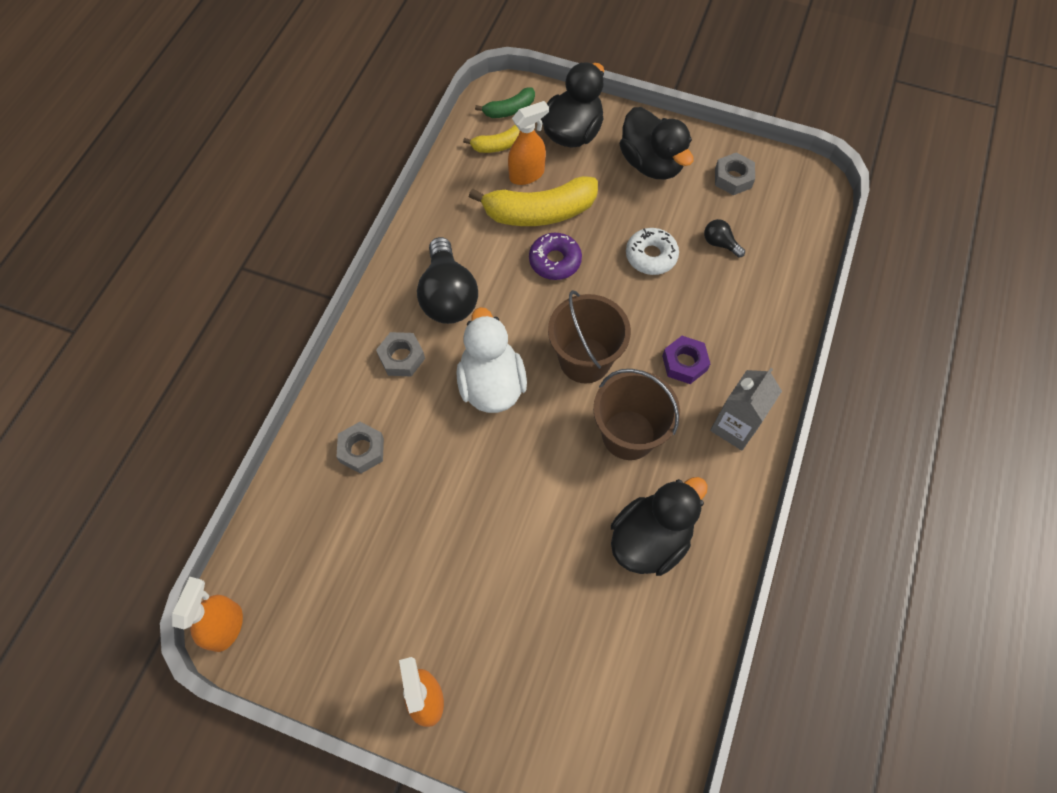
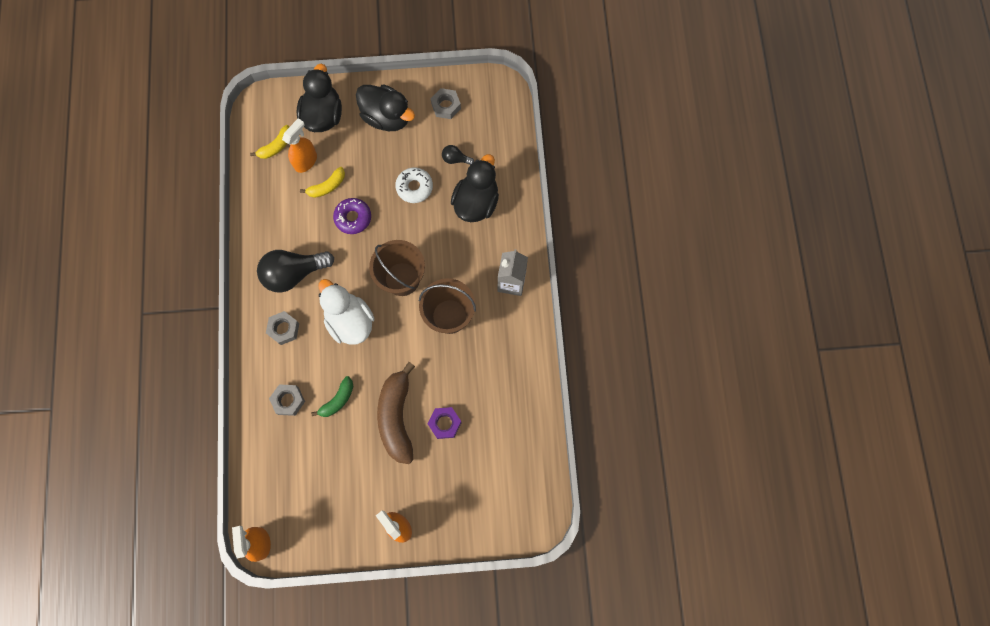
camera: 25 degrees left, 10 degrees up
(448, 296) = (294, 274): black light bulb -> black light bulb turned 105 degrees clockwise
(496, 538) = (397, 417): none -> brown banana
(509, 110) = (271, 115): green banana -> green banana (337, 400)
(539, 212) = (327, 186): yellow banana -> yellow banana, size x0.52
(650, 539) = (488, 375): black duck -> black duck (476, 202)
(684, 363) = (465, 253): purple nut -> purple nut (444, 423)

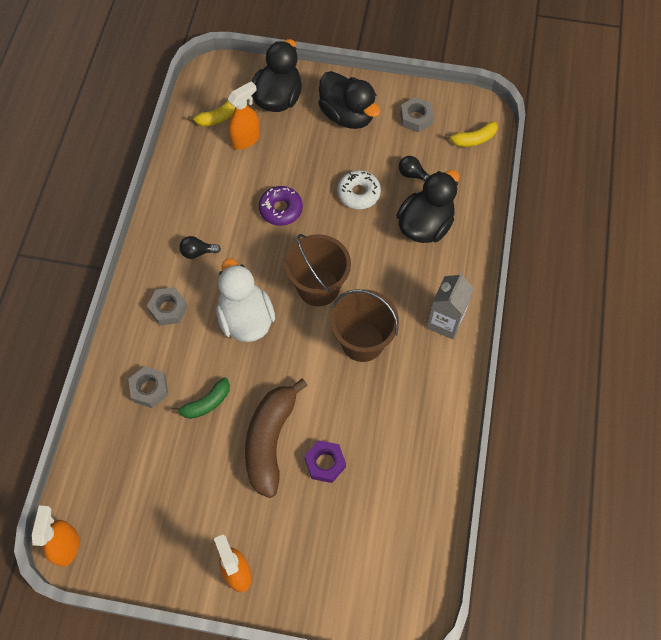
camera: 15 degrees right, 10 degrees down
(294, 274) = (197, 252): black light bulb -> black light bulb, size x0.46
(327, 186) = (261, 170): yellow banana -> yellow banana (473, 139)

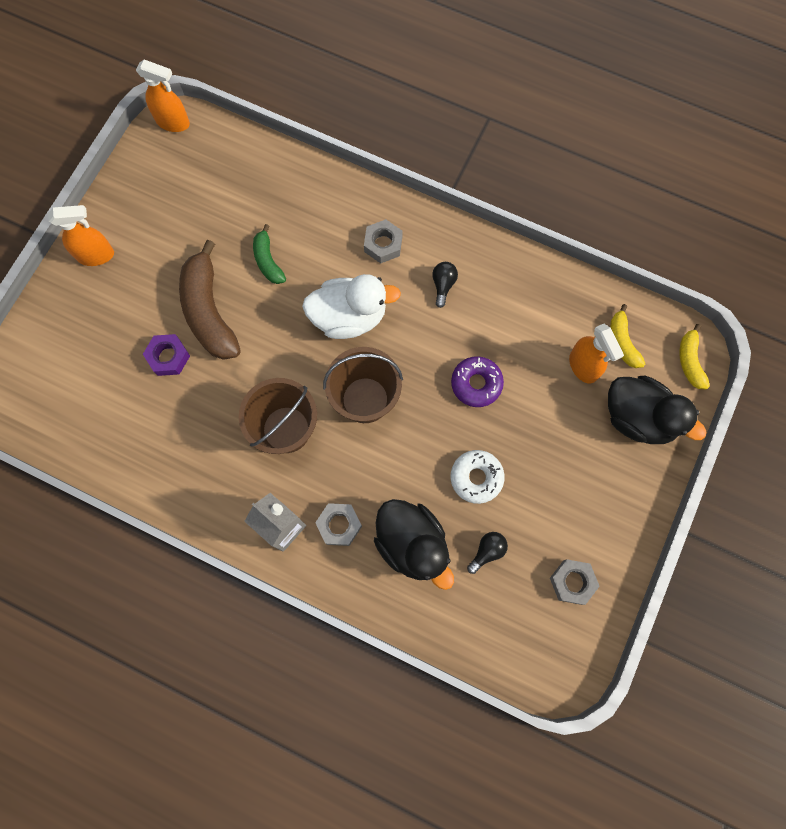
camera: 105 degrees right, 10 degrees up
(149, 389) = (300, 212): grey nut -> grey nut (339, 525)
(270, 440) = (209, 311): brown banana -> brown banana turned 135 degrees counterclockwise
(347, 115) = (595, 496): black duck -> none
(473, 139) = (522, 647): yellow banana -> yellow banana (690, 361)

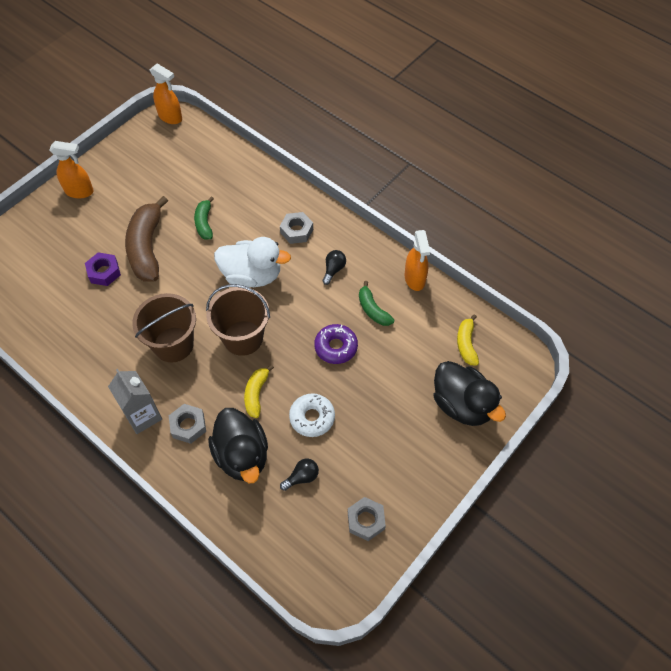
camera: 15 degrees right, 15 degrees down
(504, 325) = (373, 309): none -> green banana
(583, 366) = (428, 355): orange spray bottle -> orange spray bottle (415, 279)
(690, 361) = (519, 372): yellow banana -> yellow banana (256, 394)

